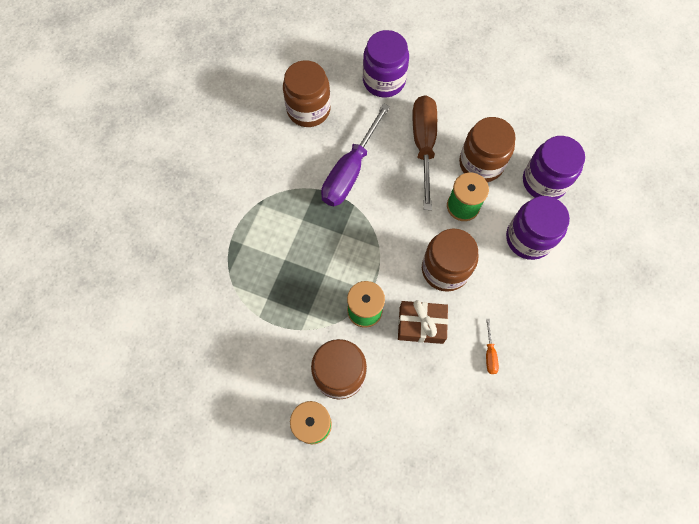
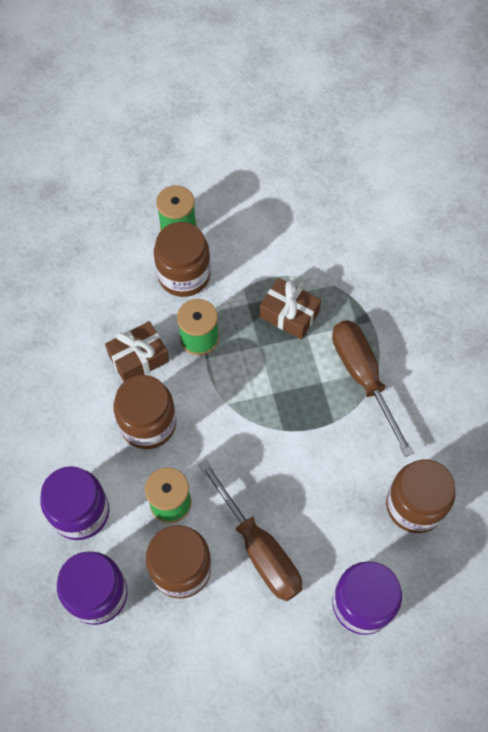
camera: 145 degrees right, 5 degrees down
(271, 204) = (363, 377): none -> brown screwdriver
(284, 284) = (289, 314): none -> brown gift
(350, 171) = (314, 463): purple screwdriver -> none
(490, 354) = (59, 372): orange screwdriver -> none

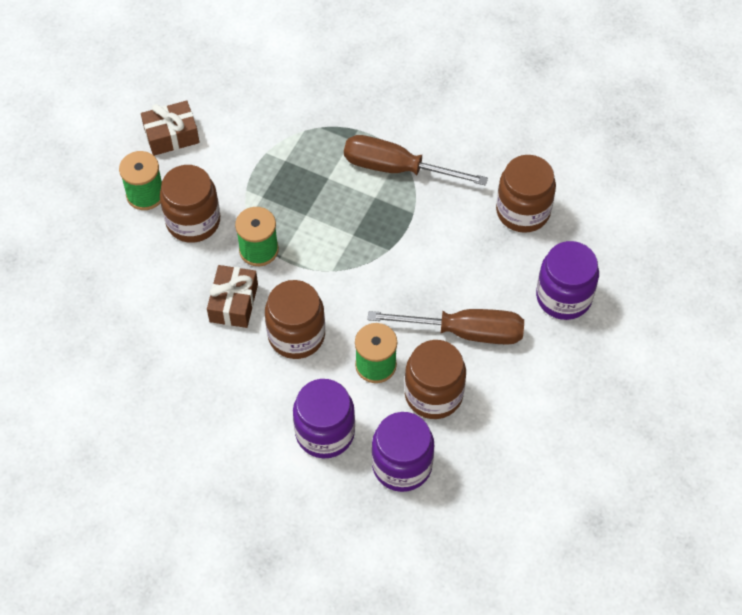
camera: 50 degrees left, 5 degrees down
(289, 314) = (299, 176): brown gift -> brown gift (171, 135)

